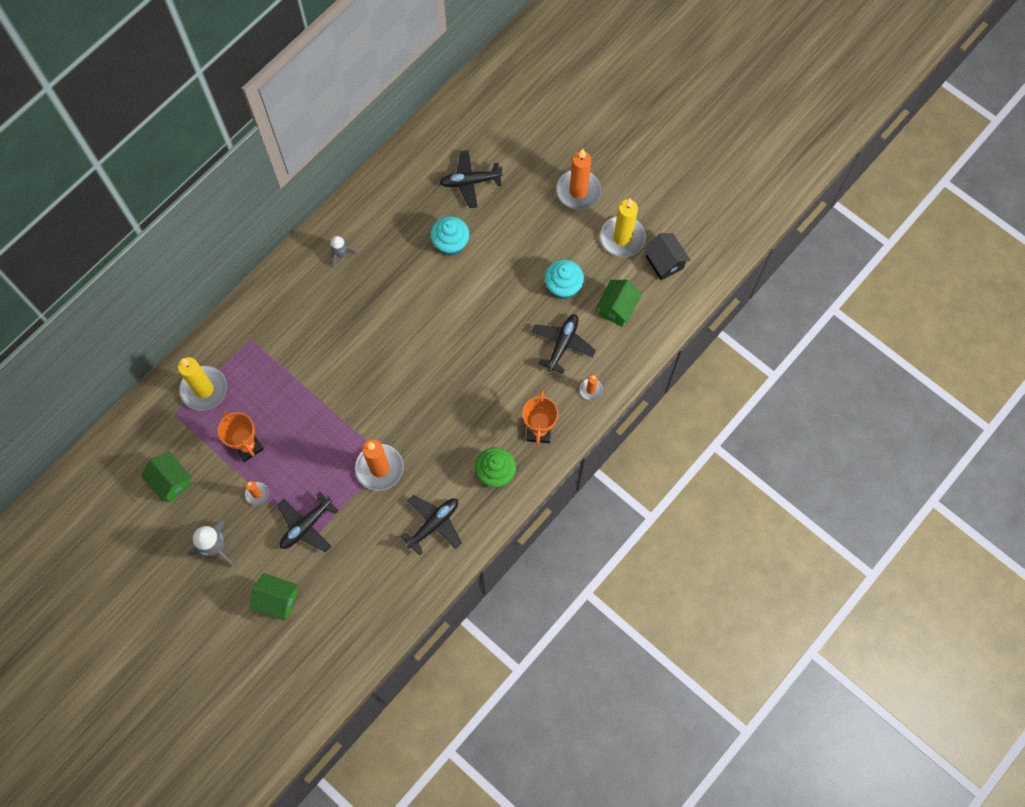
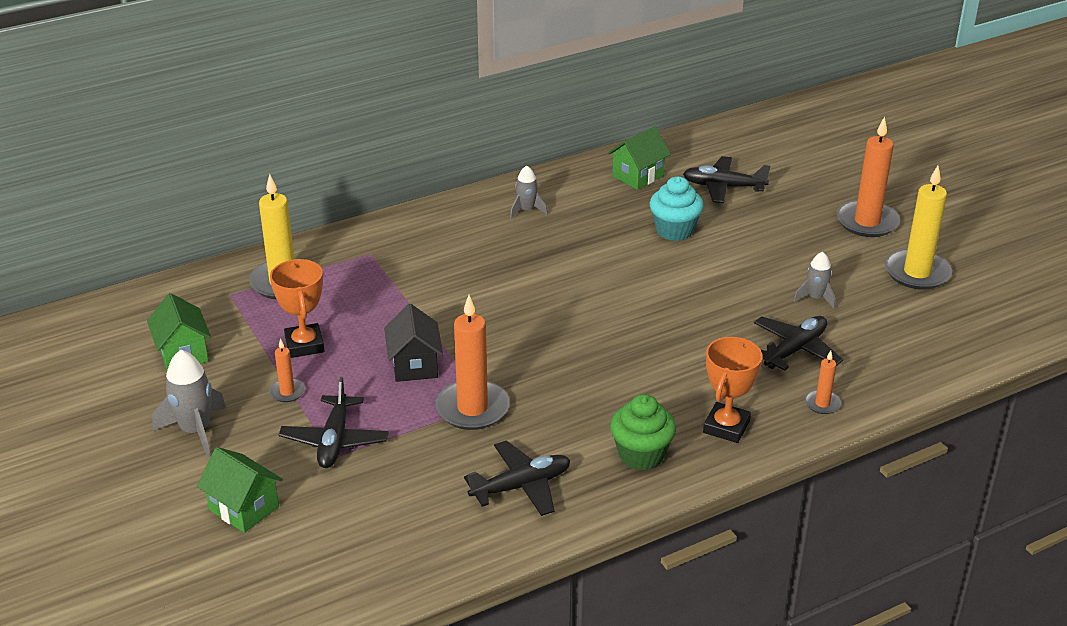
camera: 20 degrees right, 35 degrees down
(306, 525) = (335, 440): black plane -> black plane turned 60 degrees counterclockwise
(563, 287) = (815, 298): turquoise cupcake -> grey rocket
(617, 309) = (888, 334): green house -> green house (638, 176)
(664, 262) = (973, 307): black house -> black house (414, 365)

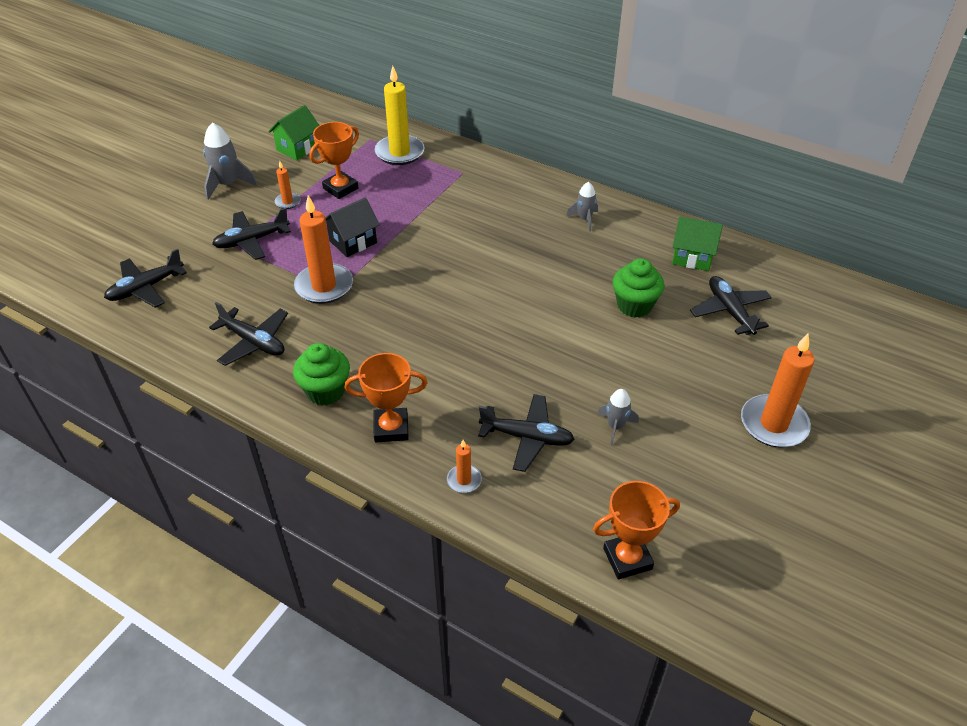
camera: 60 degrees right, 10 degrees up
(244, 508) = (167, 233): green house -> none
(341, 552) = (146, 288): none -> black plane
(674, 230) = (634, 305): turquoise cupcake -> green cupcake
(917, 272) = (723, 488): yellow candle -> none
(960, 347) = (627, 559): none -> orange trophy

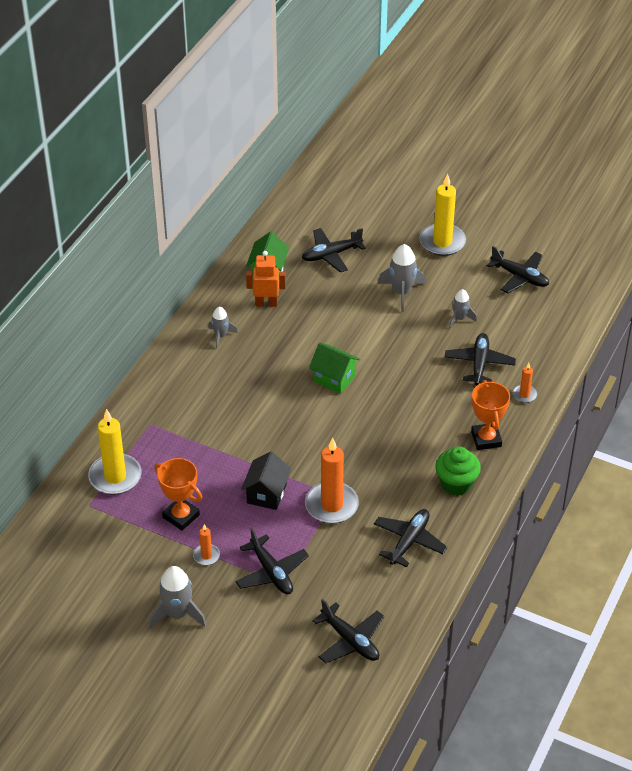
camera: 95 degrees left, 0 degrees up
(298, 148) = (107, 565): green house -> green house (334, 378)
(353, 242) = (266, 494): black house -> black house turned 60 degrees clockwise
(627, 559) = (567, 314): orange trophy -> none
(634, 305) = (331, 306): green cupcake -> none
(637, 254) = (266, 303): none -> orange robot
(664, 371) = (402, 292): none -> grey rocket
(708, 508) = (519, 277): none -> black plane
(773, 424) = (442, 242): orange candle -> yellow candle

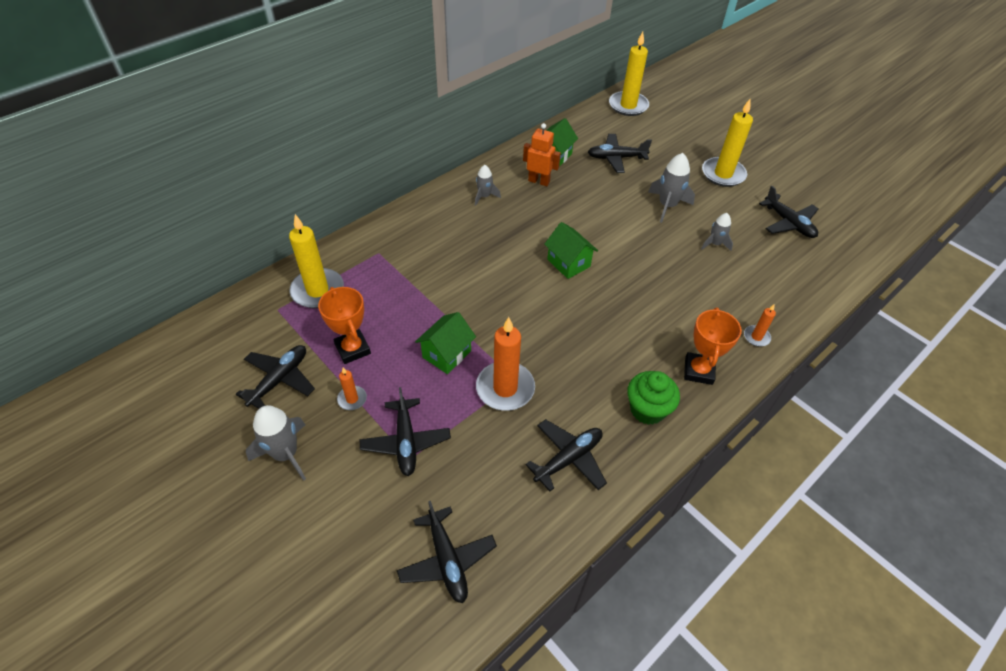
camera: 20 degrees right, 5 degrees up
(266, 494) = (446, 354): black house -> green house
(317, 188) = (628, 106): none -> yellow candle
(479, 364) = (719, 292): black plane -> black plane (279, 380)

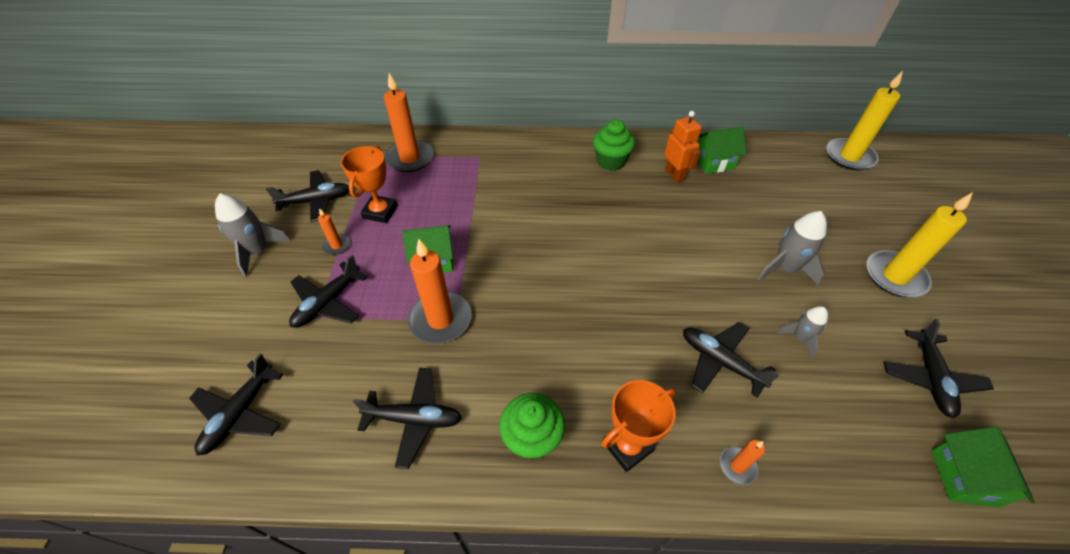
camera: 45 degrees right, 0 degrees up
(317, 290) = (410, 158): yellow candle -> orange candle
(484, 196) = (610, 161): grey rocket -> green cupcake
(568, 263) = (618, 257): green house -> green house (963, 477)
(616, 158) = (778, 195): black plane -> black plane (720, 362)

